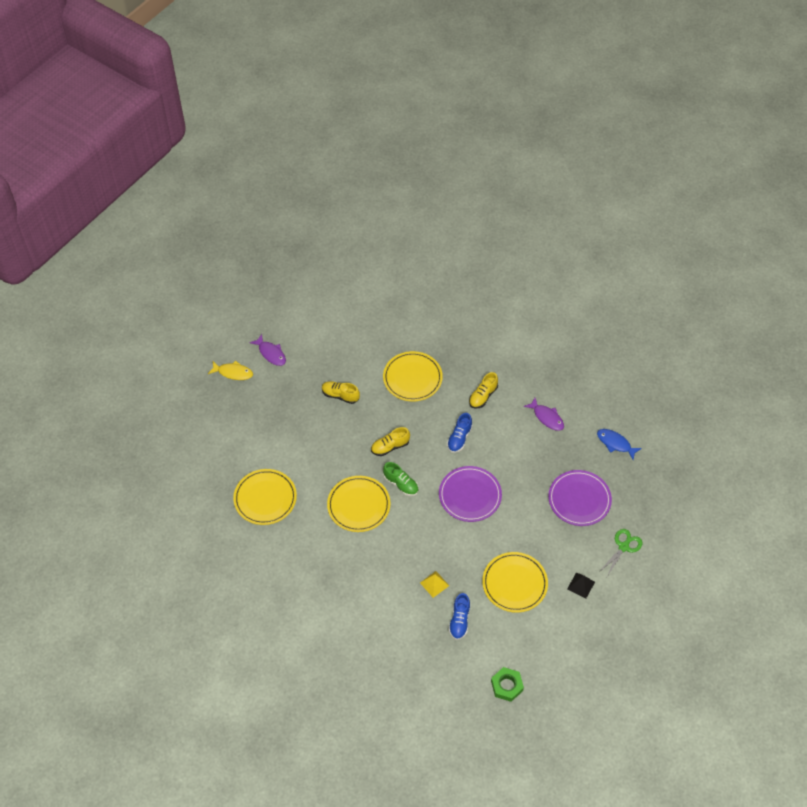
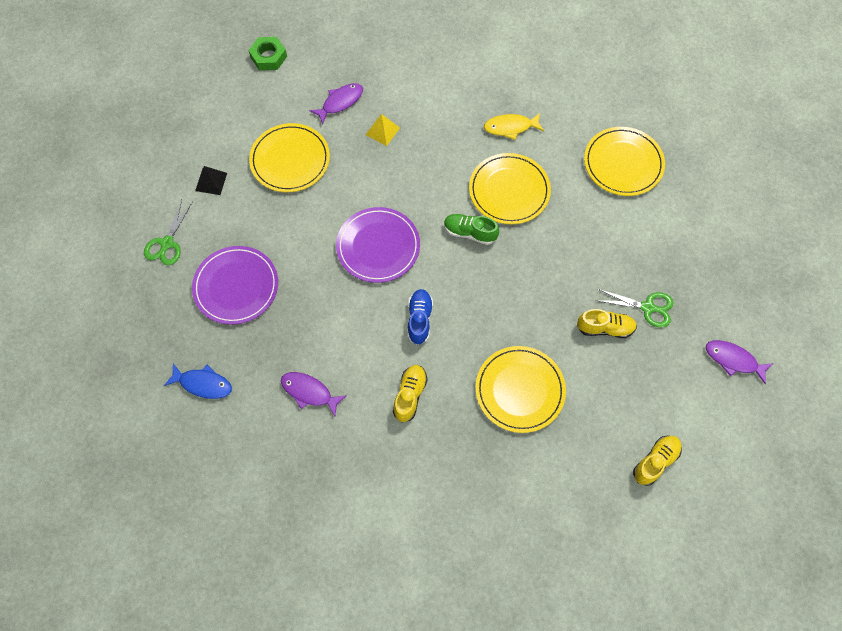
camera: 160 degrees right, 10 degrees up
(233, 372) = (764, 313): yellow fish -> yellow fish (510, 127)
(305, 398) = (648, 308): none -> green scissors
(390, 447) = (505, 277): yellow shoe -> yellow shoe (655, 462)
(459, 621) = (340, 102): blue shoe -> purple fish

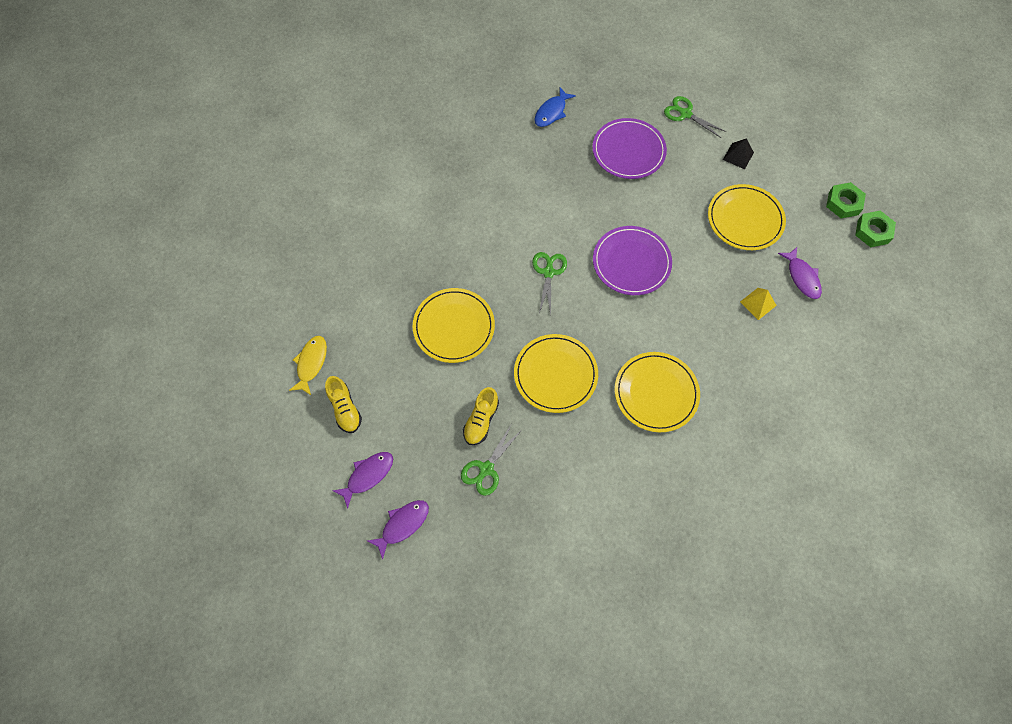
camera: 110 degrees right, 0 degrees up
(243, 84) = (843, 203): none -> green nut
(309, 392) = (516, 177): purple fish -> purple fish (368, 475)
(410, 395) = (484, 244): yellow shoe -> none
(419, 319) = (548, 272): blue shoe -> green scissors
(470, 233) = (620, 341): green shoe -> none
(510, 127) = (731, 423): yellow fish -> yellow fish (311, 363)
(623, 163) = (655, 519): yellow plate -> yellow plate (555, 374)

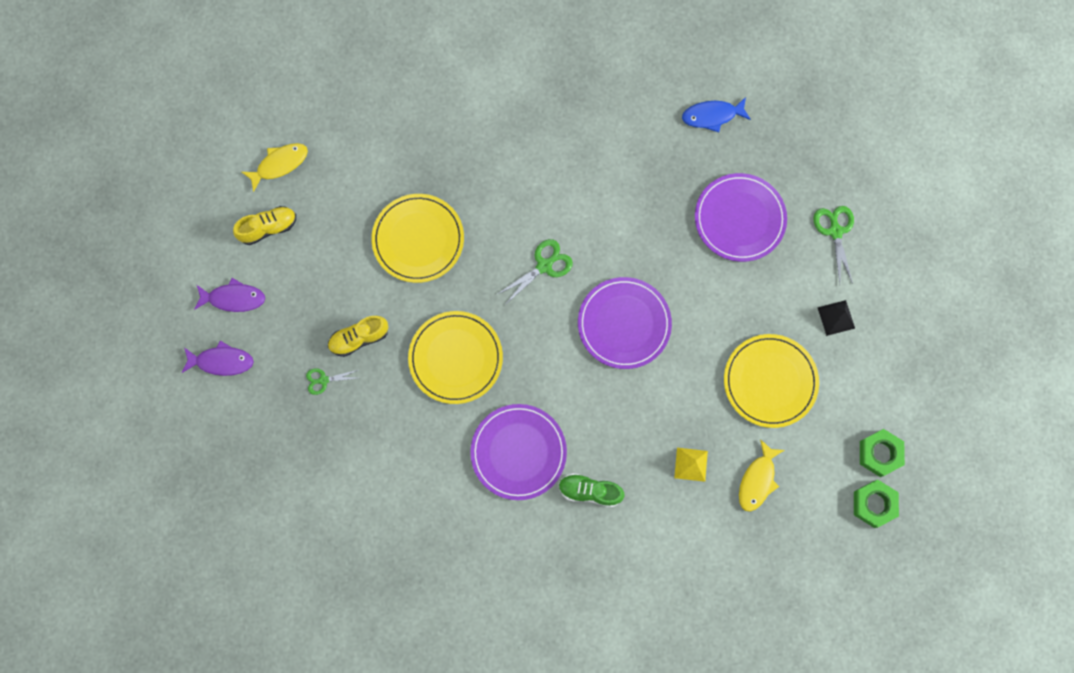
camera: 45 degrees right, 10 degrees up
(345, 409) = (268, 228): yellow shoe -> yellow shoe turned 135 degrees counterclockwise
(486, 469) = (323, 380): green scissors -> green scissors, size x0.64
(656, 393) = (518, 452): yellow plate -> purple plate
(722, 374) = (590, 491): none -> green shoe
(802, 277) = (757, 480): purple fish -> yellow fish

